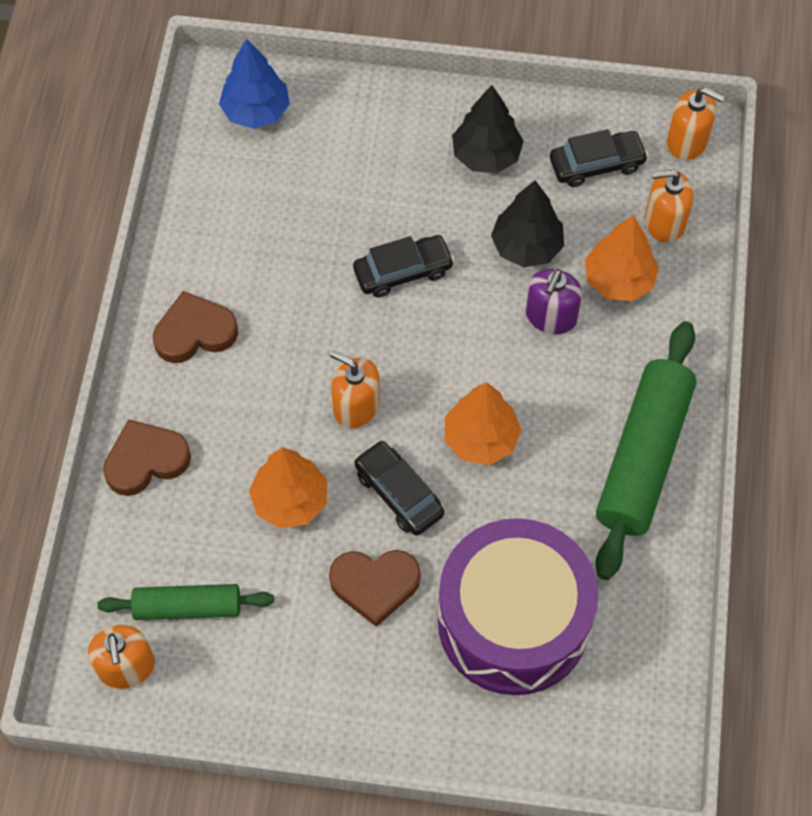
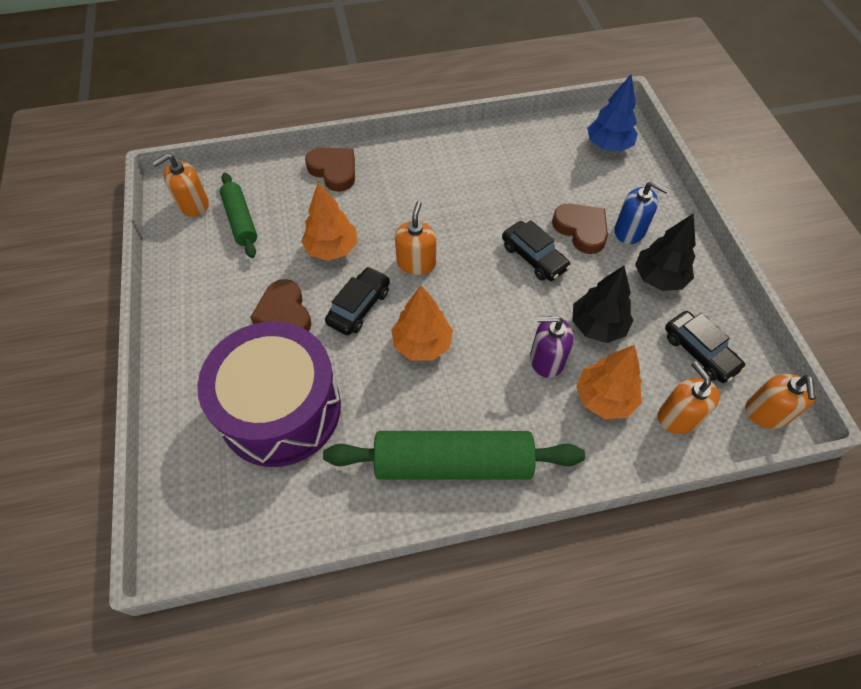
camera: 70 degrees right, 5 degrees down
(195, 332) = (432, 166): brown heart -> brown heart (581, 230)
(406, 153) = (629, 231): none -> blue soap dispenser

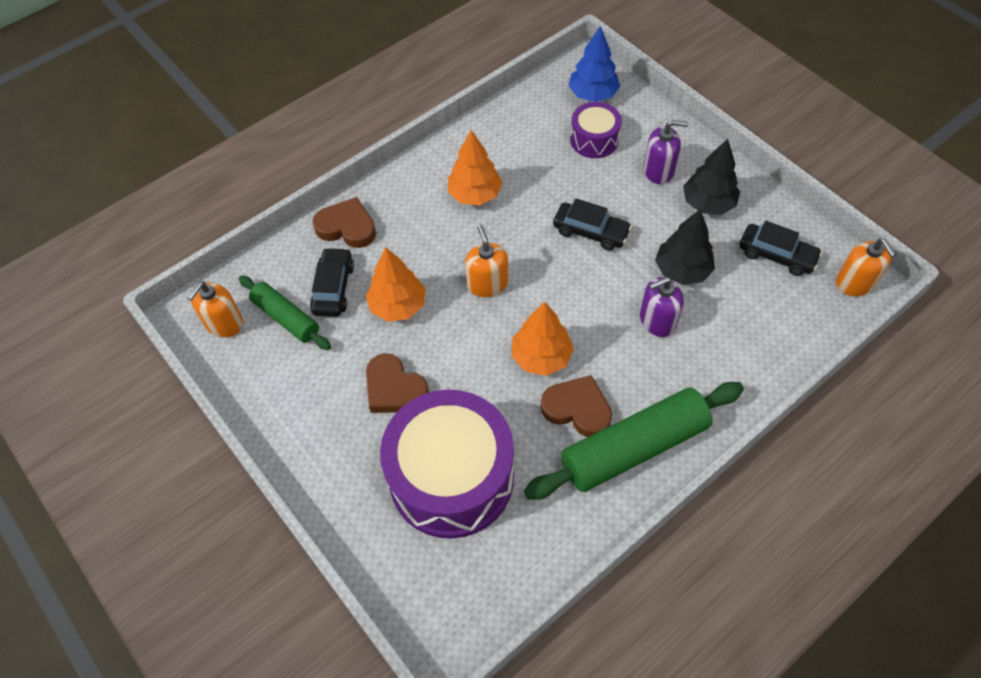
camera: 25 degrees left, 0 degrees up
(359, 307) = (461, 349): black car -> black car (333, 288)
(581, 230) = (616, 187): brown heart -> brown heart (577, 409)
(586, 182) = (594, 140): none -> purple drum
(604, 398) = (724, 331): orange tree -> orange tree (475, 194)
(629, 231) = (659, 170): blue soap dispenser -> purple soap dispenser
(678, 417) = (790, 319): orange soap dispenser -> none

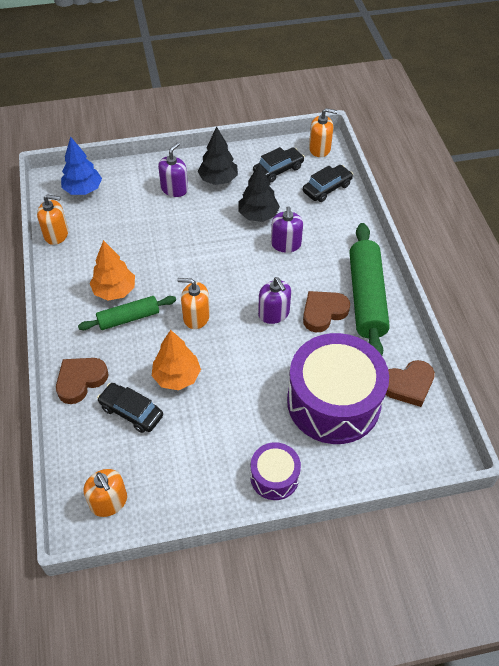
camera: 65 degrees left, 5 degrees down
(286, 318) = (135, 454): green rolling pin -> green rolling pin (128, 318)
(394, 389) = (245, 407): brown heart -> brown heart (408, 385)
(515, 107) = (56, 234): none -> orange soap dispenser
(541, 357) = (274, 313): orange tree -> purple soap dispenser
(590, 232) = (195, 244): black car -> black car (327, 188)
(594, 140) = (122, 207): purple drum -> purple drum (274, 477)

